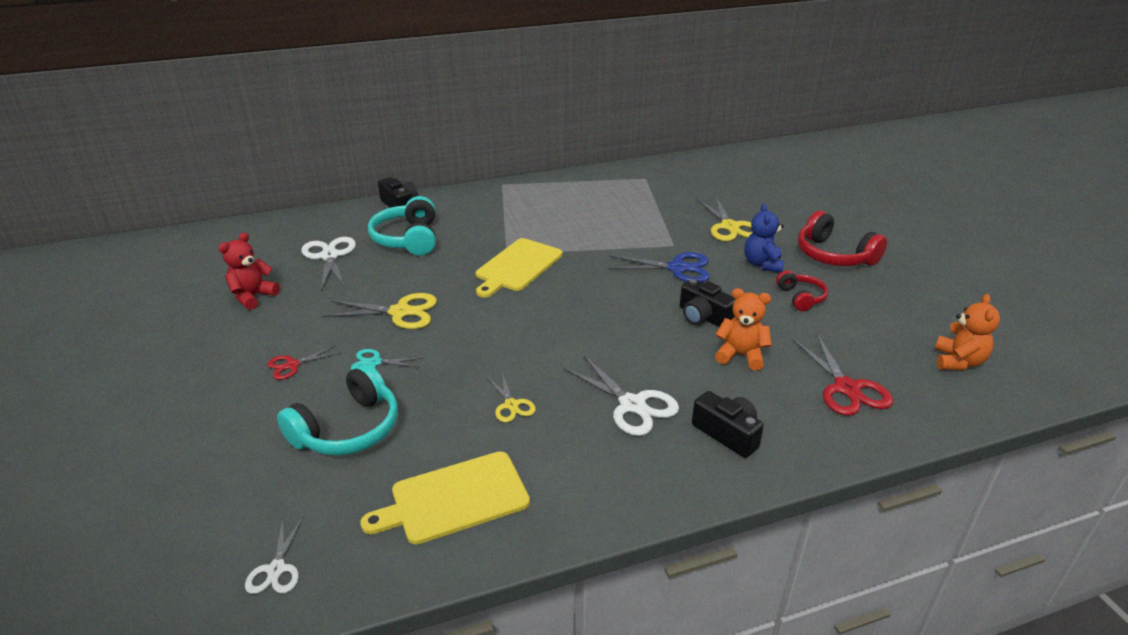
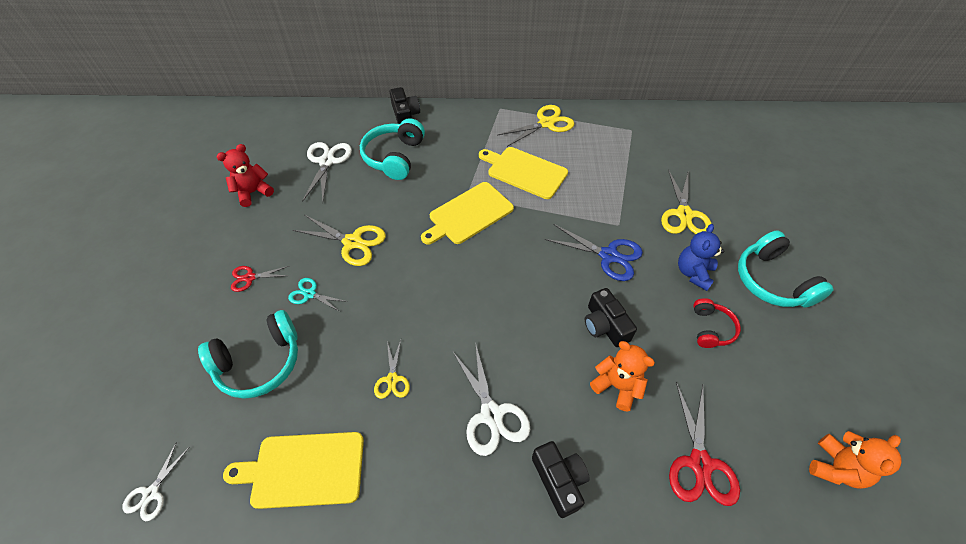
camera: 20 degrees right, 20 degrees up
(557, 187) = (546, 123): none -> yellow scissors
(557, 225) = (524, 171): none -> yellow cutting board
(833, 255) = (772, 281): red headphones -> turquoise headphones

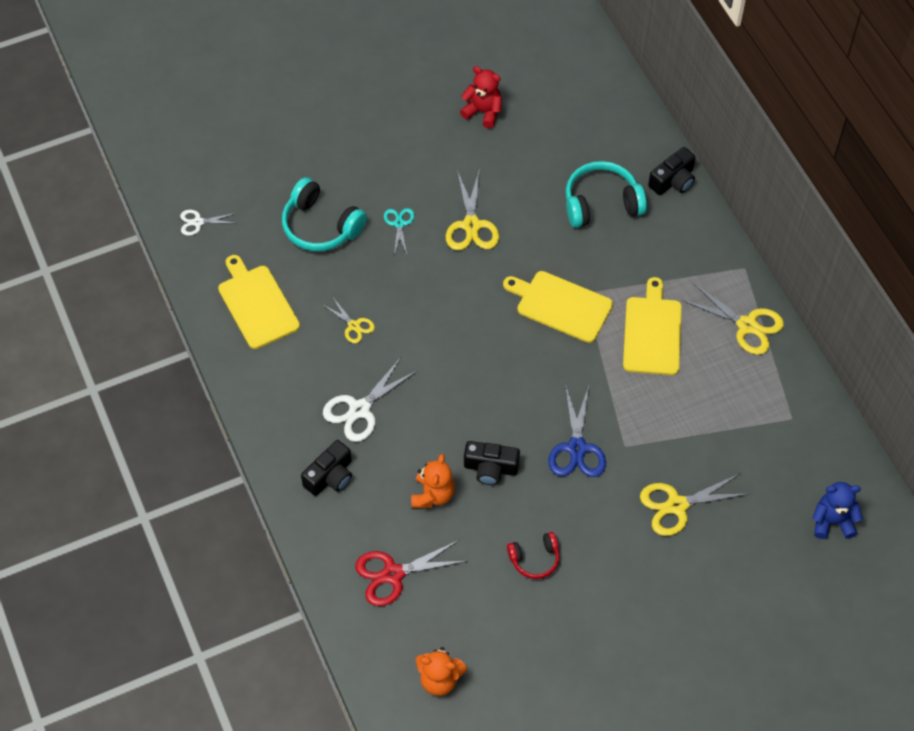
camera: 65 degrees right, 5 degrees up
(250, 278) = (391, 170): red scissors -> none
(327, 162) = (558, 148): white scissors -> none
(392, 379) = (354, 326): yellow scissors -> yellow scissors turned 105 degrees counterclockwise
(605, 325) = (490, 468): black camera -> black camera turned 120 degrees counterclockwise
(693, 273) = (596, 531): blue teddy bear -> blue teddy bear (832, 521)
(772, 281) = (626, 606): turquoise headphones -> none

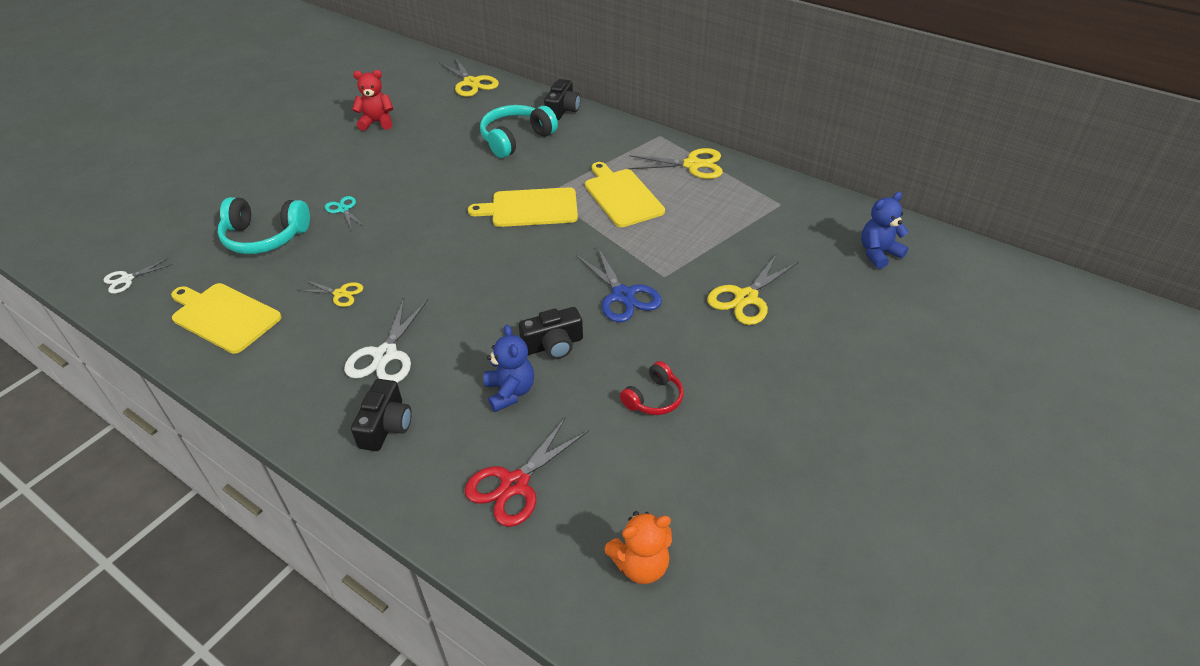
camera: 30 degrees left, 15 degrees down
(433, 495) = (510, 392): orange teddy bear -> blue teddy bear
(471, 225) = (413, 188): yellow scissors -> yellow scissors (471, 83)

